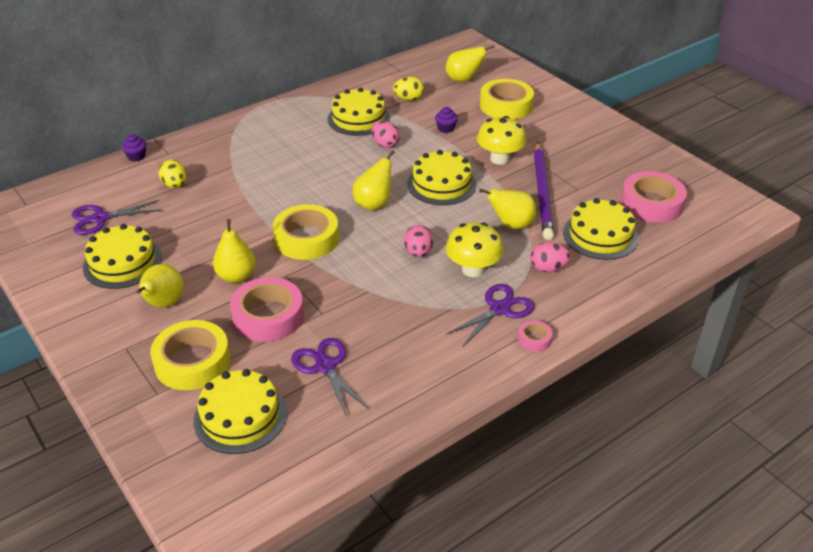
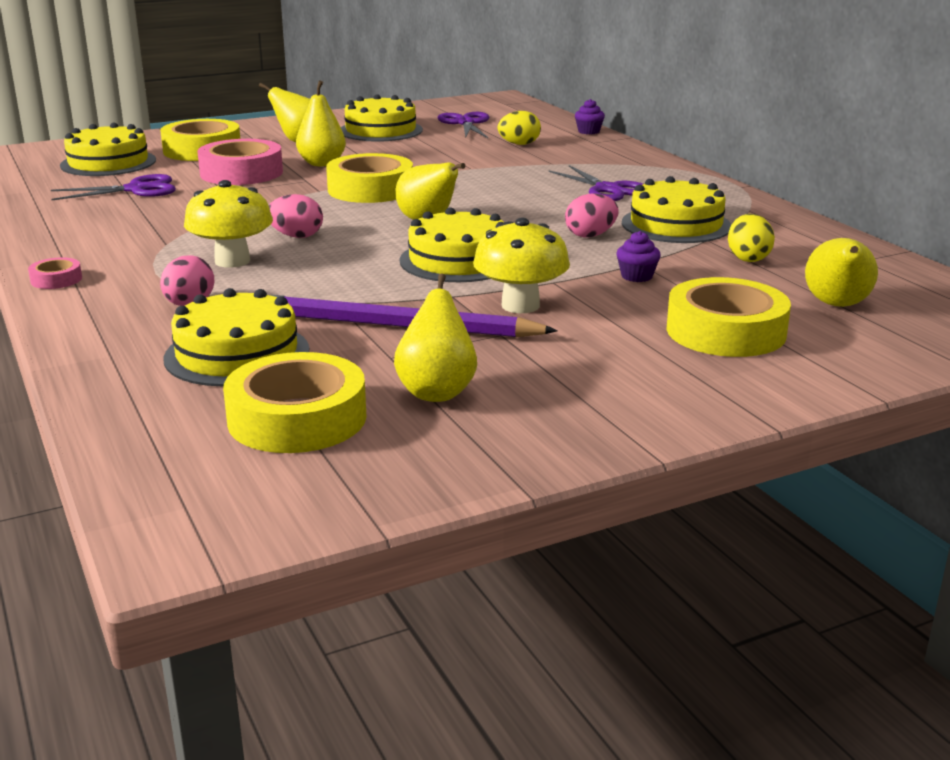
camera: 100 degrees right, 15 degrees down
(499, 309) = (136, 267): purple scissors -> purple scissors (608, 189)
(511, 225) = (318, 293): yellow pear -> yellow pear (437, 392)
(651, 204) = (297, 418): pink tape -> yellow tape

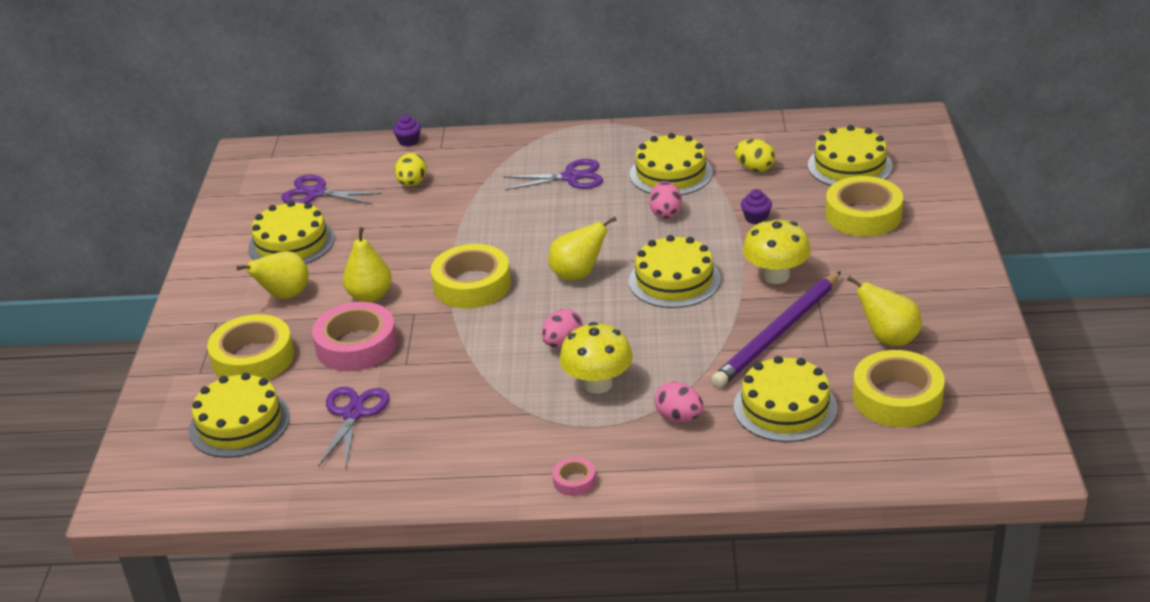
camera: 60 degrees left, 10 degrees up
(837, 305) = (849, 166): yellow pear -> yellow cake

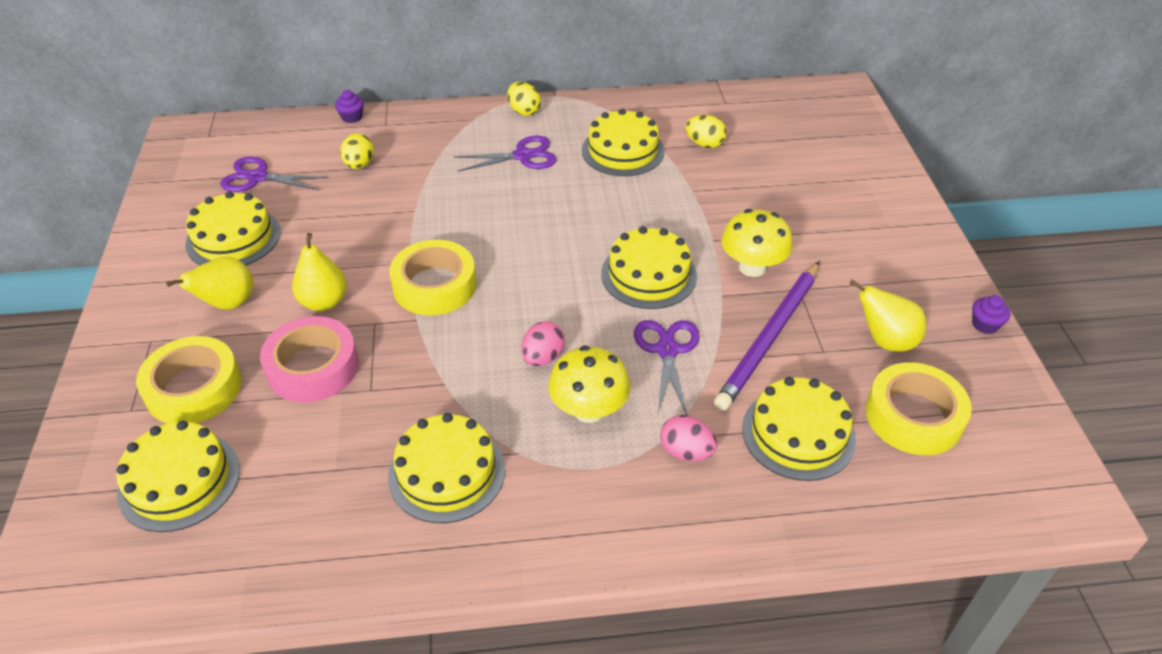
camera: 10 degrees left, 10 degrees up
(353, 414) = (315, 461): purple scissors -> purple scissors (667, 350)
(574, 481) = (582, 547): pink tape -> none
(578, 137) = (524, 111): none -> yellow egg
(578, 274) = (546, 270): yellow pear -> none
(665, 213) = (625, 195): pink egg -> none
(756, 218) = (717, 200): purple cupcake -> purple cupcake (985, 325)
(849, 166) = (796, 140): yellow cake -> yellow cake (447, 472)
(863, 215) = (822, 194): yellow tape -> none

